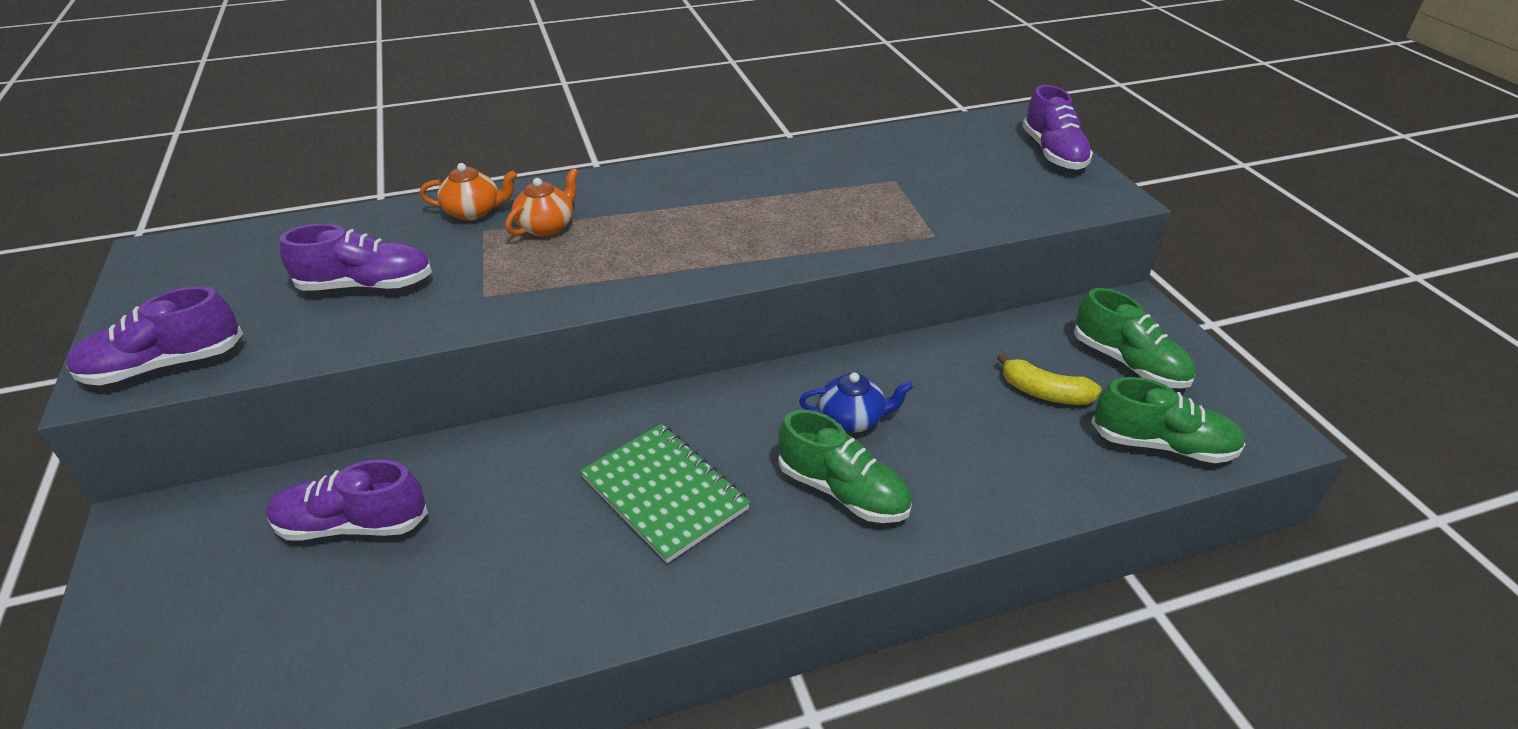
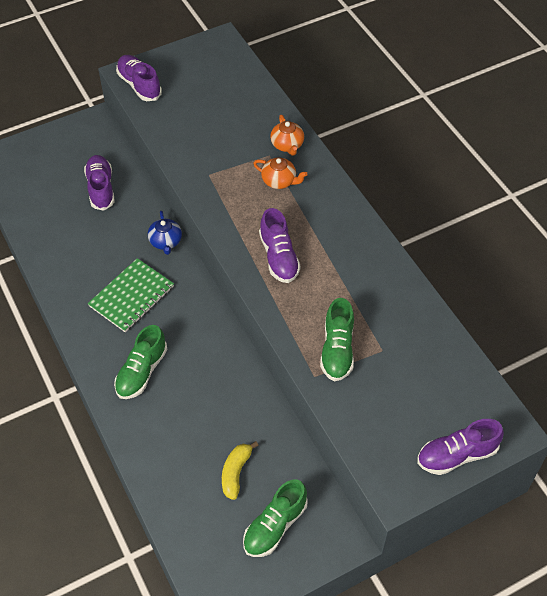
camera: 80 degrees right, 15 degrees up
(366, 285) = (209, 127): purple shoe -> purple shoe (279, 257)
(852, 419) = (196, 372): blue teapot -> blue teapot (165, 242)
(1162, 445) = (198, 535): green shoe -> green shoe (337, 350)

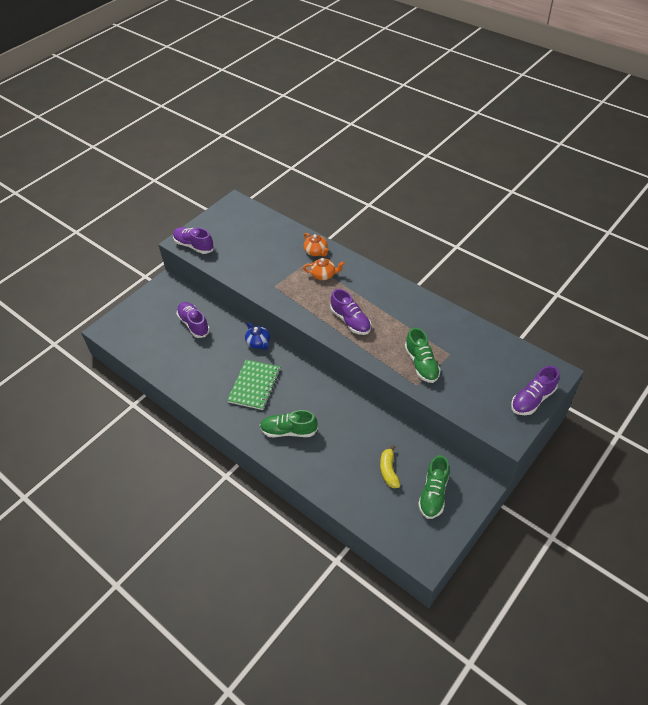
camera: 20 degrees left, 5 degrees down
(142, 371) = (289, 431): green shoe -> green shoe turned 90 degrees clockwise

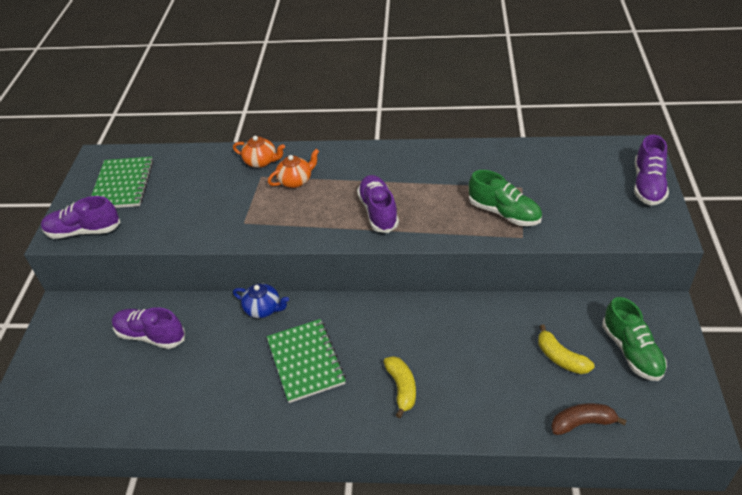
camera: 35 degrees left, 5 degrees down
(233, 227) = (122, 185): none -> green notebook
(289, 431) = (402, 388): green shoe -> yellow banana
(350, 321) = (378, 212): purple shoe -> purple shoe turned 120 degrees counterclockwise
(364, 512) = (582, 423): none -> brown banana

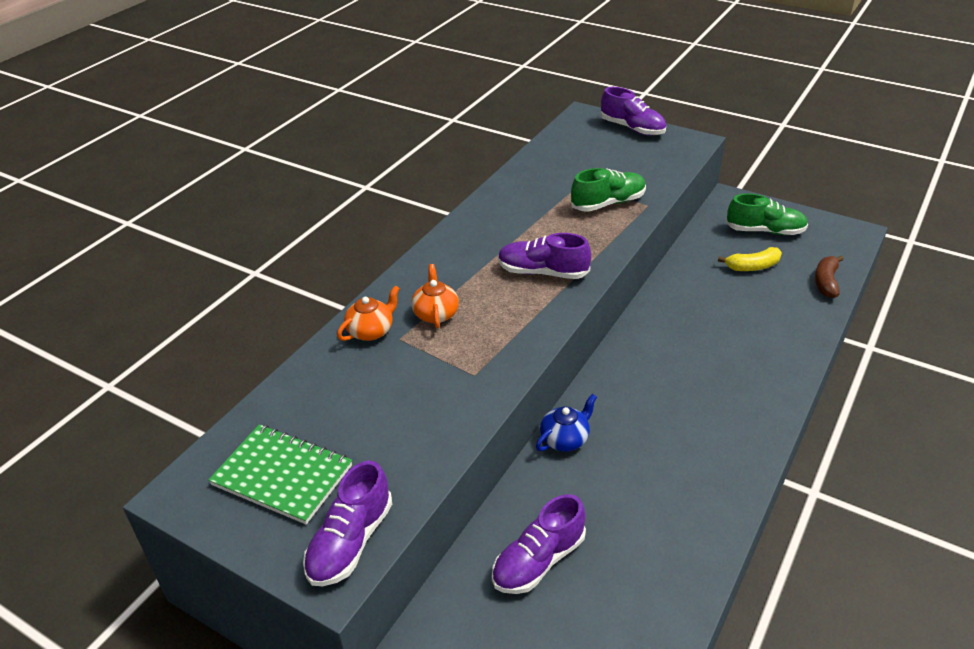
camera: 65 degrees left, 5 degrees down
(305, 361) = (666, 427): green notebook -> none
(402, 388) = (739, 369): yellow banana -> none

